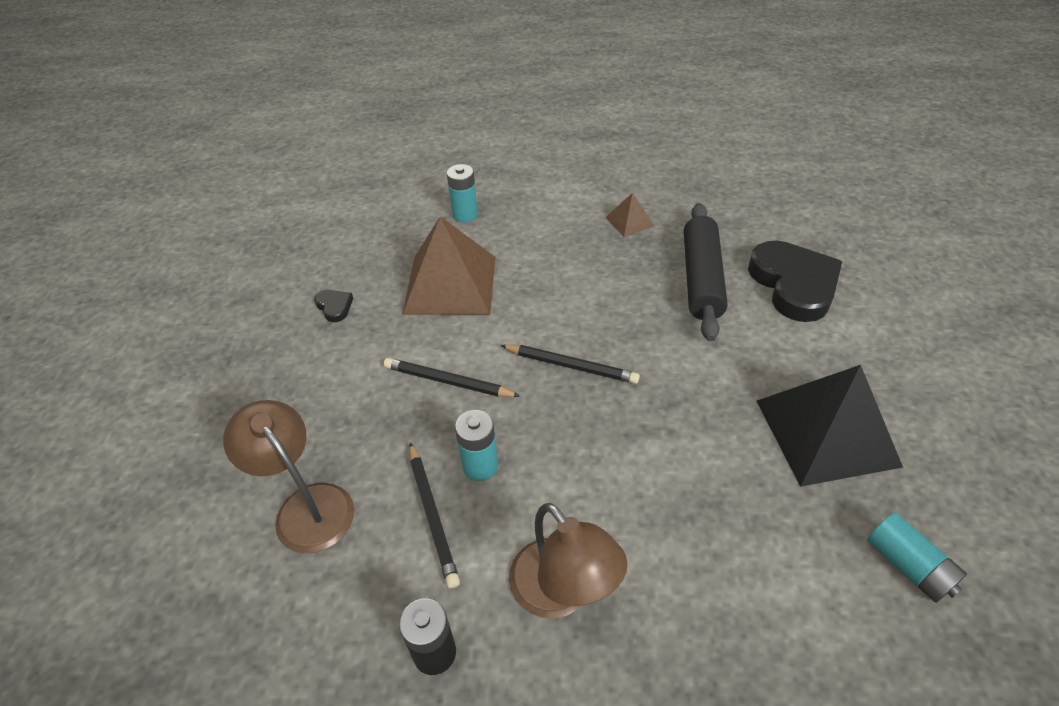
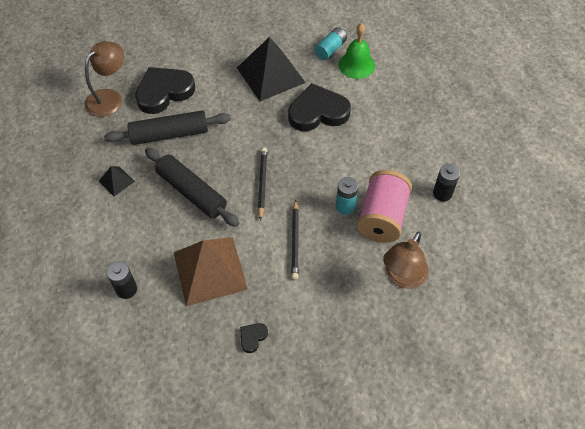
camera: 110 degrees left, 10 degrees up
(432, 516) = (382, 217): black pencil -> pink spool
(465, 214) = (126, 289): turquoise battery -> black battery
(562, 593) = (395, 156): brown lamp -> brown lamp (109, 98)
(584, 286) = (192, 192): none -> black rolling pin
(629, 221) = (116, 181): brown pyramid -> black pyramid
(713, 485) = (318, 112): none -> black heart
(851, 607) = (356, 65): none -> green bell

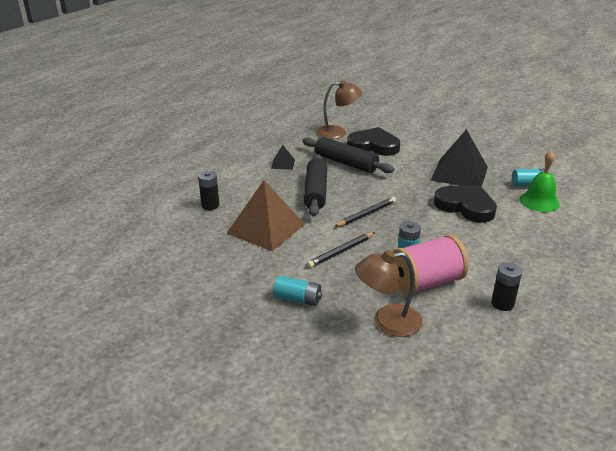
camera: 50 degrees right, 25 degrees down
(252, 337) = (236, 273): black heart -> none
(327, 316) = (297, 299): none -> turquoise battery

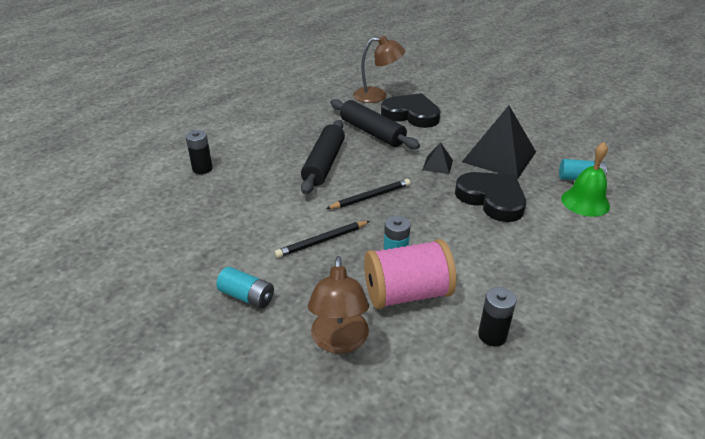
camera: 10 degrees right, 5 degrees up
(266, 228) = (250, 203): brown pyramid -> none
(283, 164) = (302, 127): black pyramid -> black pyramid (437, 165)
(387, 322) = (339, 341): brown lamp -> brown lamp turned 90 degrees counterclockwise

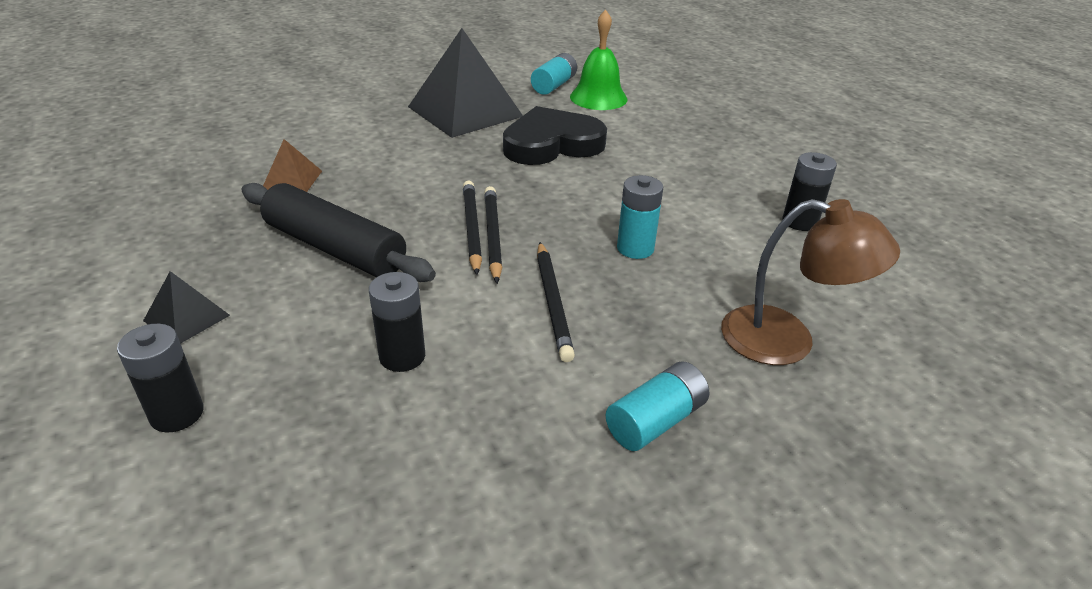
camera: 70 degrees left, 0 degrees up
(257, 207) = (402, 356): none -> black battery
(369, 205) = (493, 235): none -> black pencil
(372, 132) = (292, 179): black rolling pin -> brown pyramid
(377, 96) = (184, 144): brown lamp -> none
(407, 294) = (708, 258): pink spool -> none
(411, 114) = (284, 135): black heart -> none
(437, 165) = (441, 155): black pyramid -> black pyramid (186, 318)

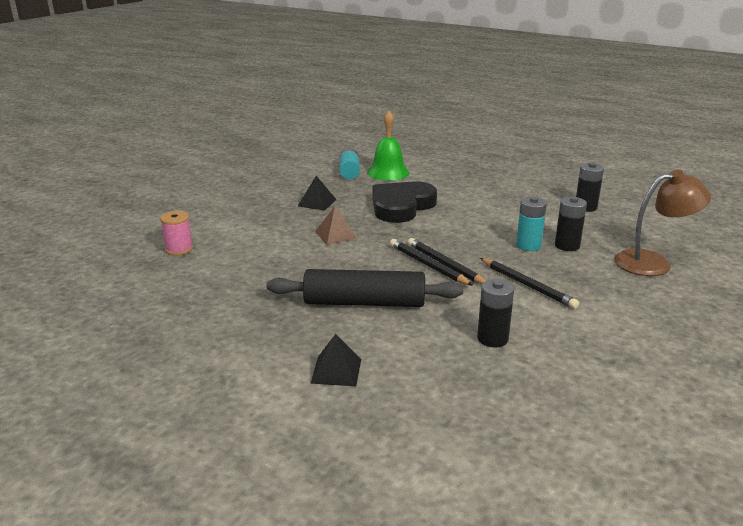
camera: 30 degrees left, 10 degrees down
(177, 414) = (417, 415): black battery -> black battery (567, 246)
(259, 122) = (179, 249): none -> pink spool
(292, 179) = (268, 275): brown pyramid -> brown pyramid (335, 235)
(465, 111) = (317, 202): black pyramid -> black pyramid, size x0.45
(655, 421) = (648, 317): turquoise battery -> none

